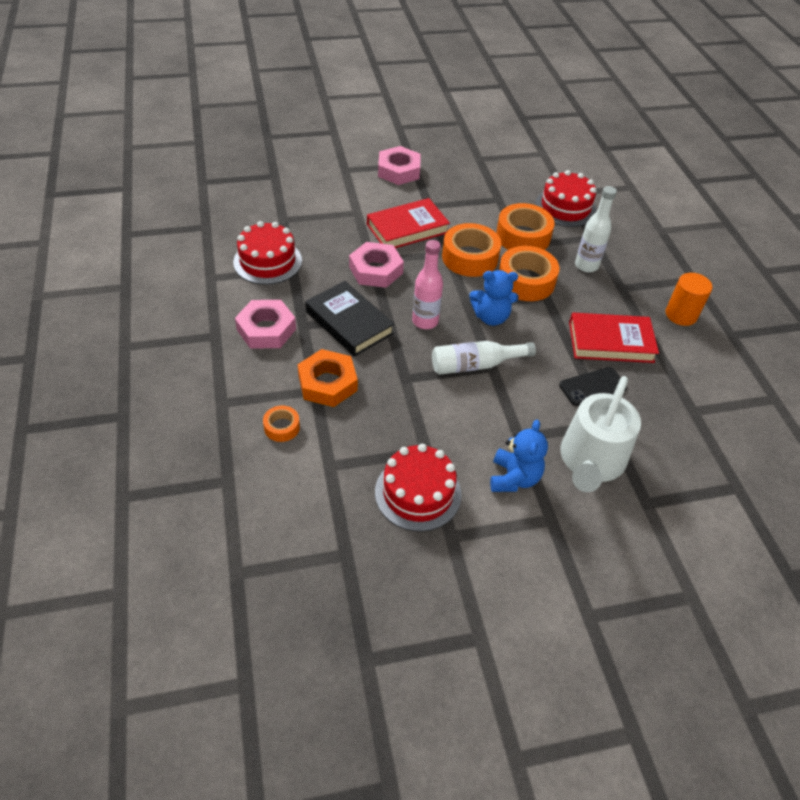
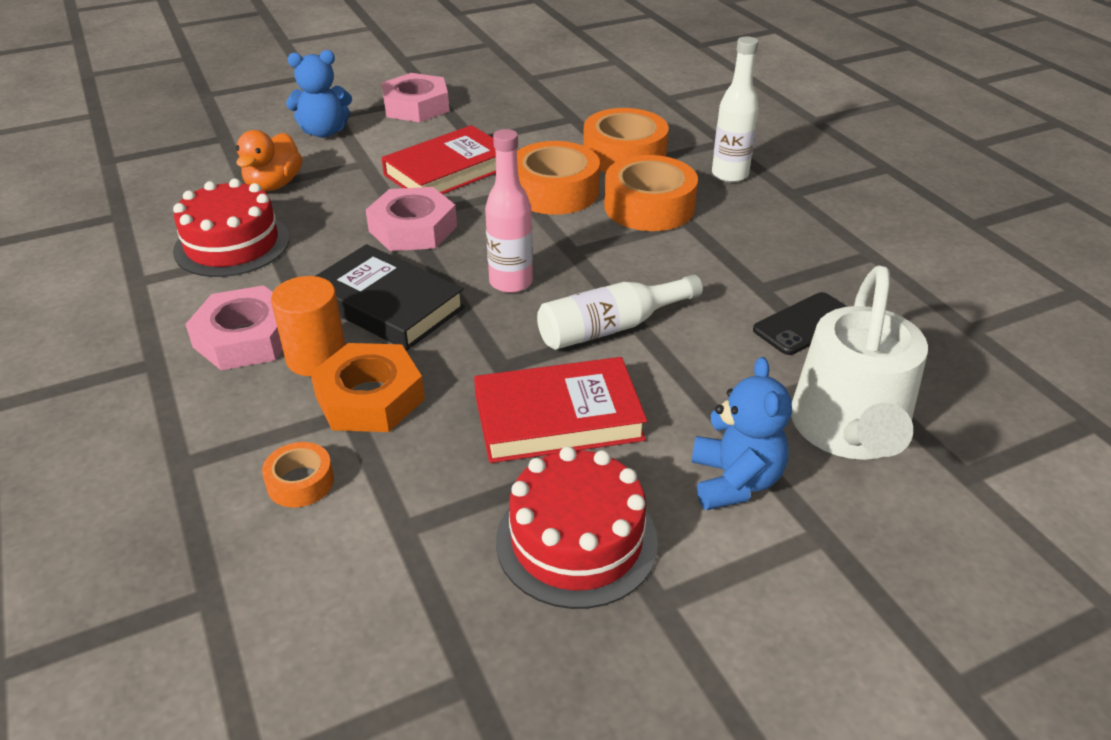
camera: 10 degrees left, 10 degrees down
(299, 220) = (274, 185): none -> orange duck
(491, 317) = (613, 260): blue teddy bear -> blue teddy bear (324, 132)
(565, 207) = (672, 114): red cake -> none
(610, 342) = (806, 261): red book -> red book (558, 417)
(681, 315) = (890, 211): orange cylinder -> orange cylinder (316, 357)

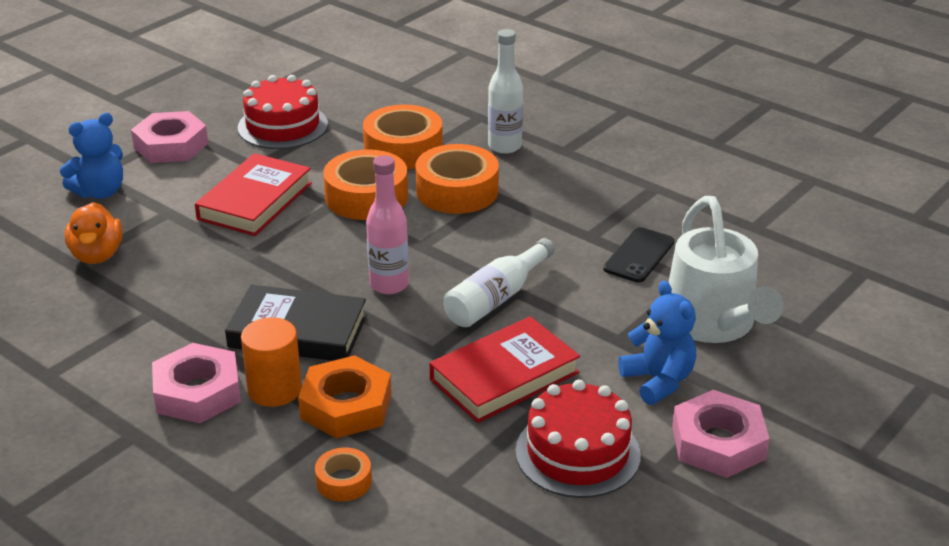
camera: 25 degrees left, 5 degrees down
(232, 244) = (108, 319): red cake -> red cake (282, 126)
(413, 228) = (266, 262): pink nut -> pink nut (718, 443)

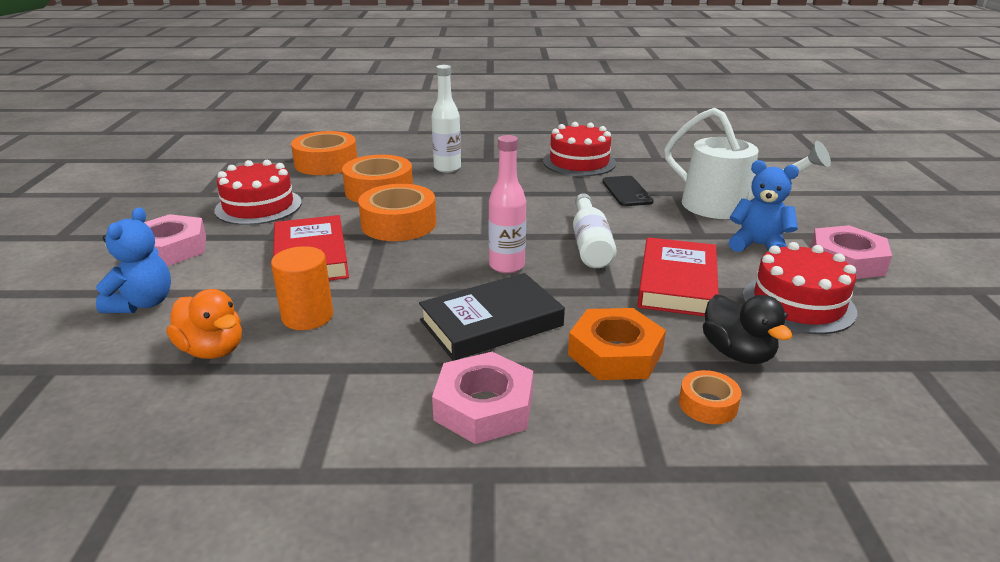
camera: 40 degrees left, 5 degrees down
(274, 389) = (543, 371): orange cylinder -> orange cylinder (307, 316)
(438, 461) = (737, 353): none -> black duck
(457, 191) = (458, 199): orange tape -> orange tape (326, 163)
(654, 195) = (579, 162): none -> red cake

